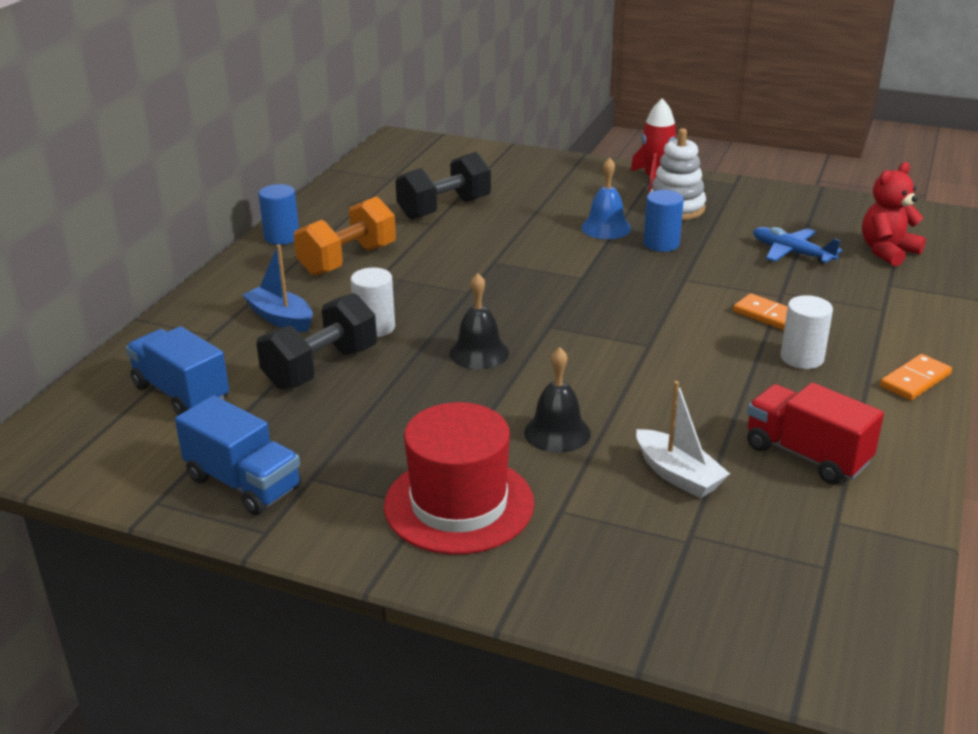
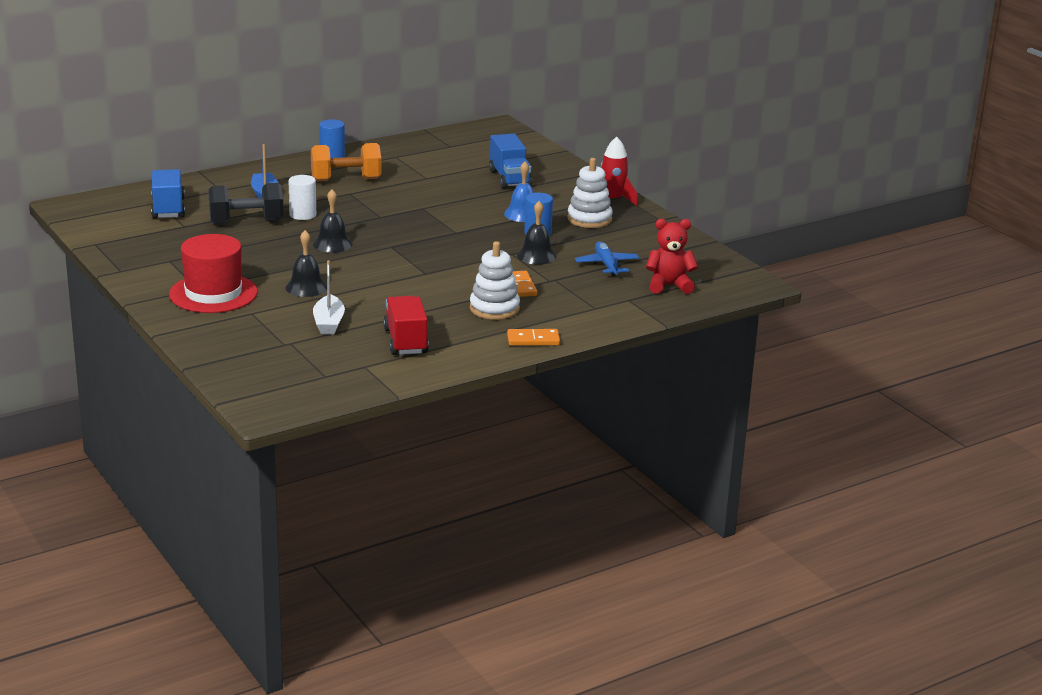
camera: 35 degrees right, 5 degrees down
(244, 483) = (139, 251): blue truck -> blue truck (510, 178)
(444, 209) = (449, 172): black dumbbell -> none
(712, 271) = (536, 256): none -> black bell
(802, 358) = (494, 308): white cylinder -> white stacking toy

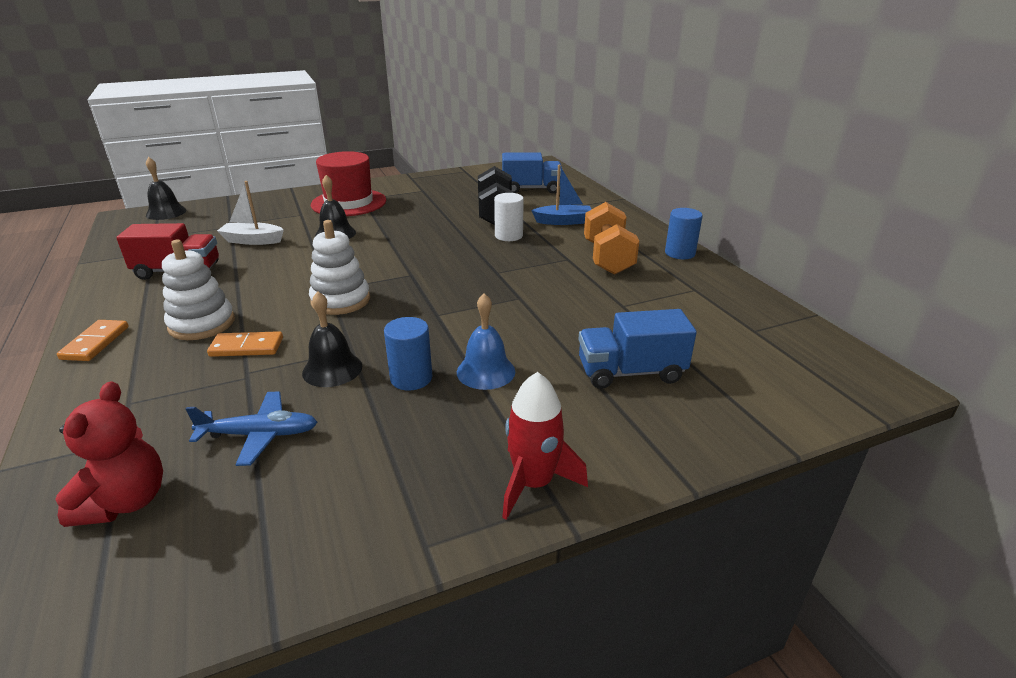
camera: 100 degrees right, 5 degrees up
(332, 244) = (429, 247): black bell -> black bell (166, 212)
(589, 219) = (450, 440): white stacking toy -> white stacking toy (340, 300)

